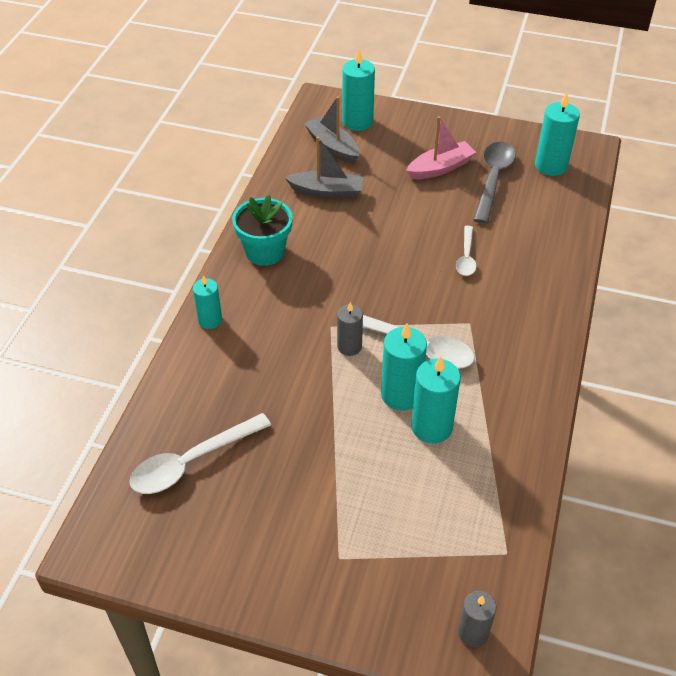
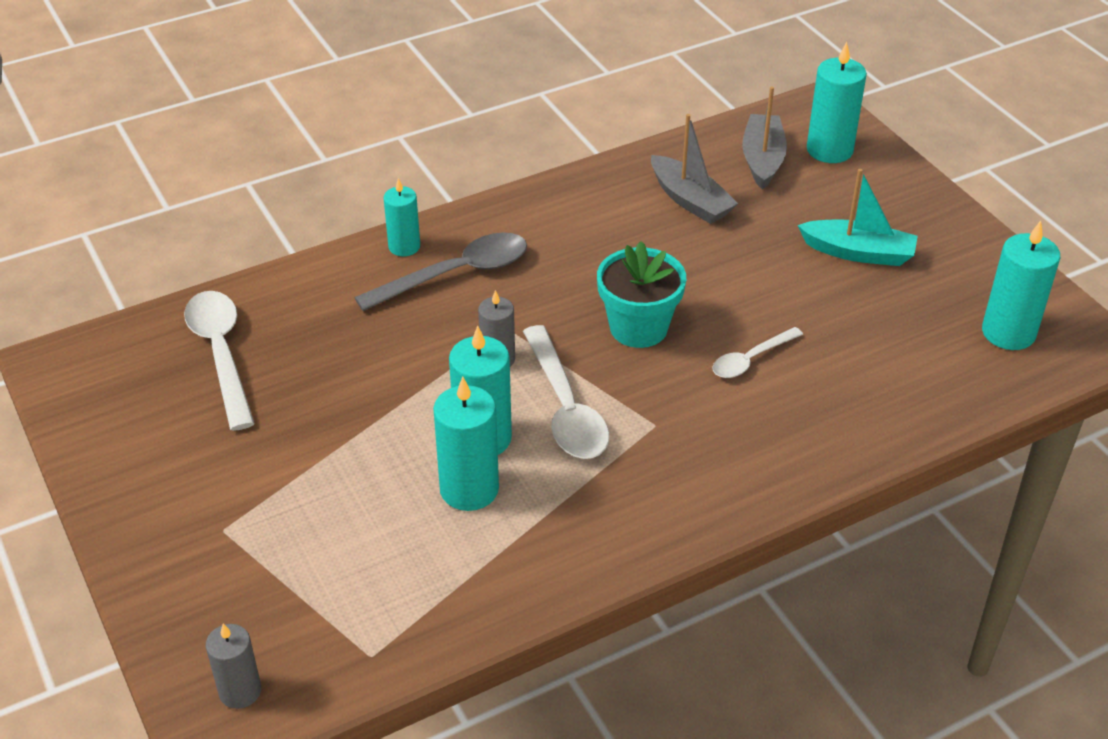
camera: 45 degrees right, 5 degrees down
(192, 461) = (221, 354): white spoon -> white spoon turned 60 degrees clockwise
(265, 252) = (543, 218): turquoise flower pot -> turquoise flower pot (638, 328)
(440, 168) = (858, 253): pink boat -> turquoise boat
(493, 179) = (907, 302): grey spoon -> grey spoon (456, 274)

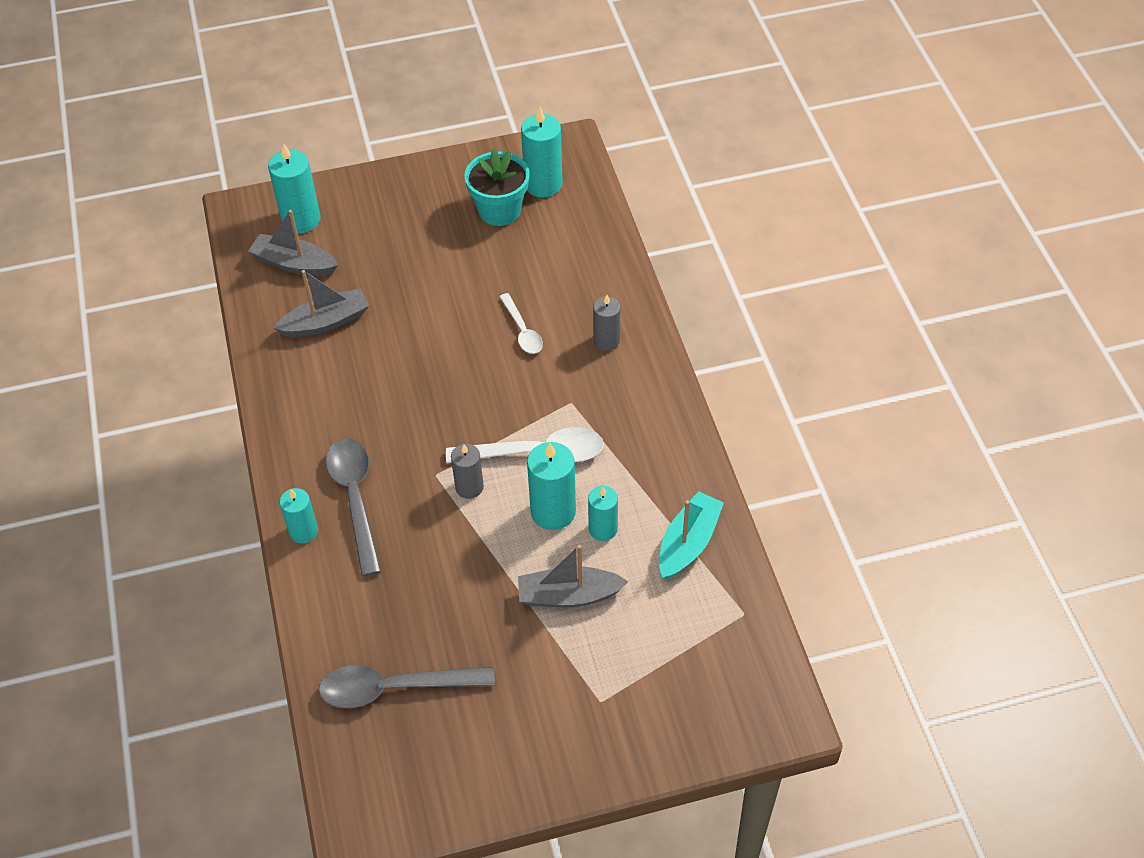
camera: 75 degrees left, 10 degrees up
(221, 354) = (395, 688): white spoon -> grey spoon
(240, 691) = (759, 700): grey candle -> grey candle (606, 340)
(365, 474) = (568, 595): none -> grey boat
(469, 489) = (603, 529): turquoise candle -> turquoise candle, size x0.64
(638, 328) = (465, 389): turquoise flower pot -> turquoise flower pot (499, 210)
(858, 253) = (430, 238): turquoise boat -> turquoise boat (688, 543)

